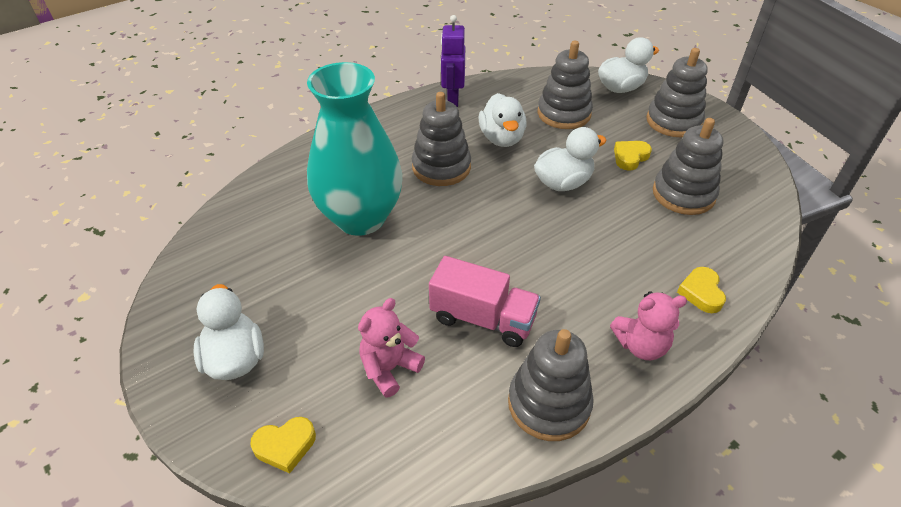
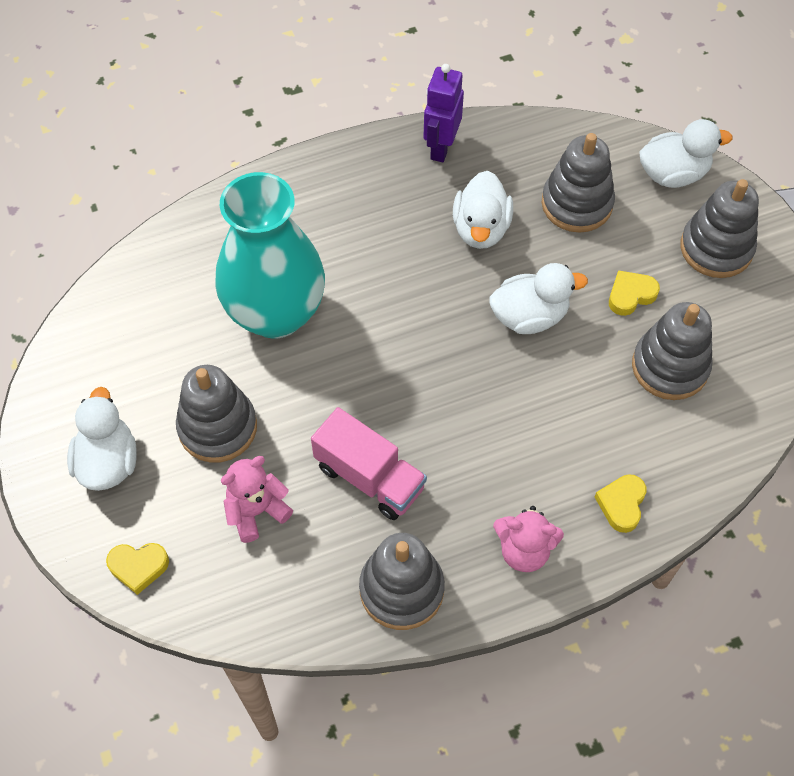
camera: 15 degrees right, 15 degrees up
(441, 167) = (391, 259): grey stacking toy -> grey stacking toy (217, 427)

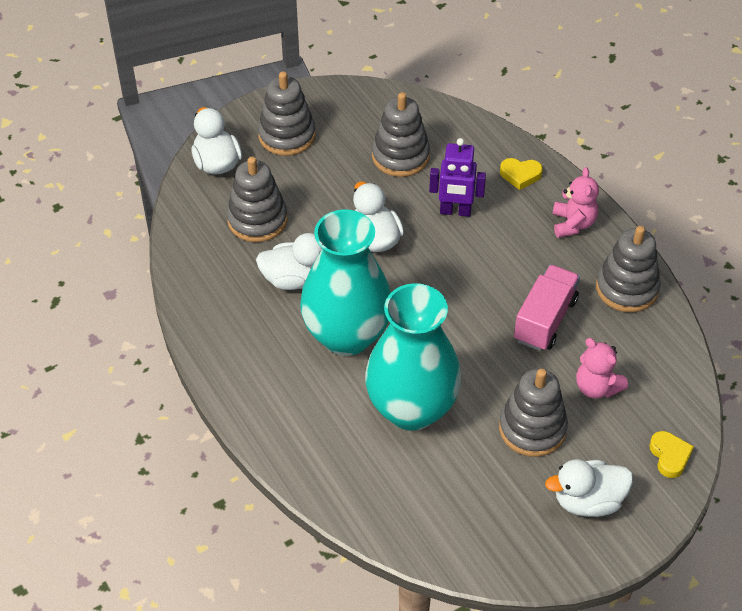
camera: 100 degrees left, 10 degrees down
(389, 267) = (347, 335): none -> turquoise vase
(441, 148) = (209, 317): purple robot -> purple robot (455, 211)
(630, 295) = (341, 181): yellow heart -> none

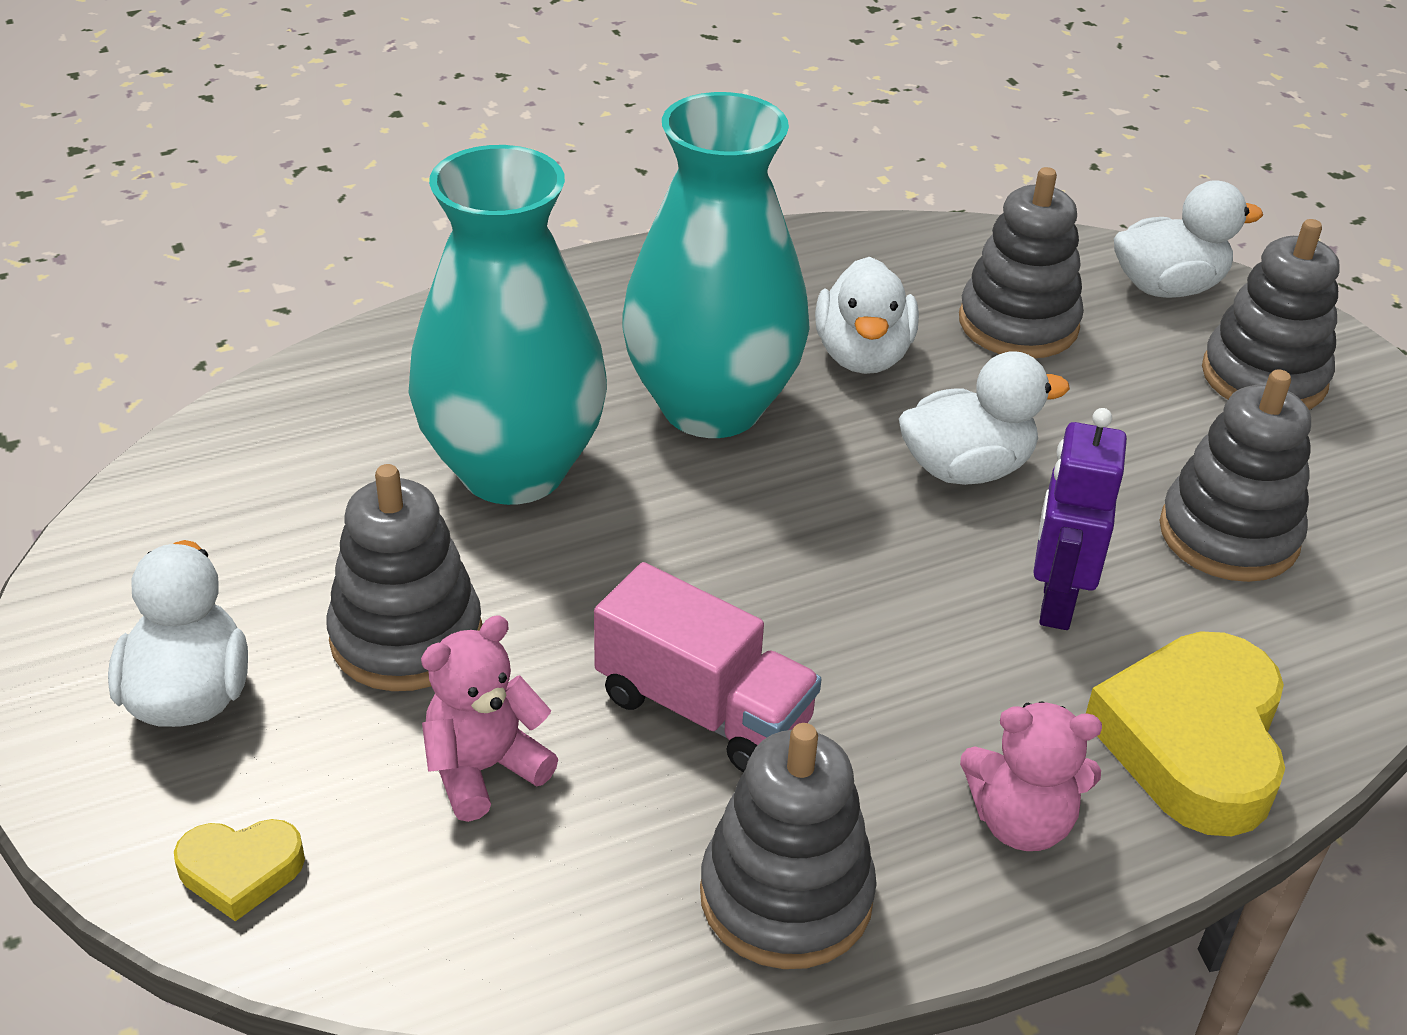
camera: 95 degrees right, 10 degrees down
(520, 175) = (1192, 742): yellow heart -> yellow heart, size x2.01

